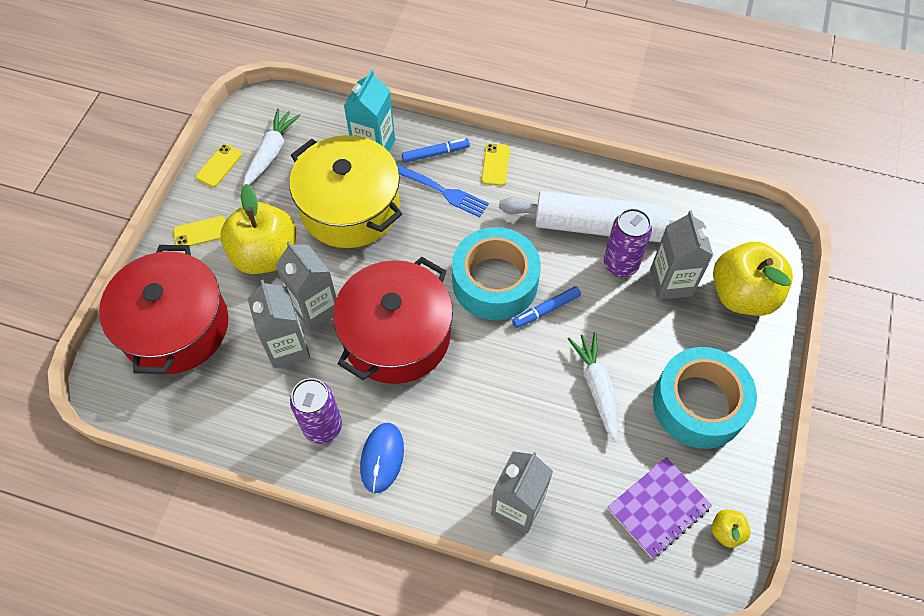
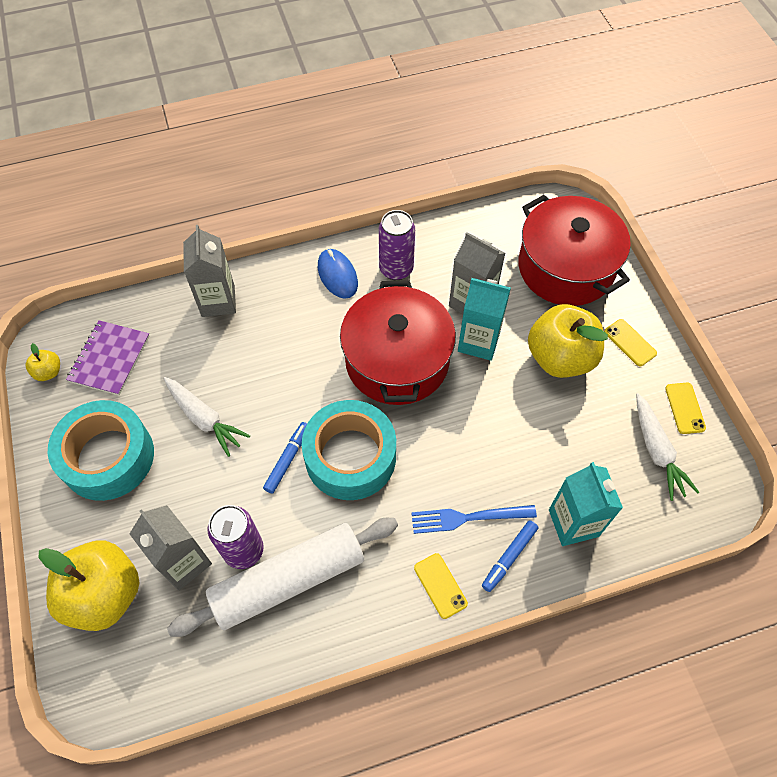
camera: 145 degrees right, 0 degrees up
(200, 232) = (630, 342): yellow phone -> yellow phone turned 75 degrees counterclockwise
(315, 309) = (478, 342): grey carton -> turquoise carton
(350, 208) = (534, 444): yellow pot -> none

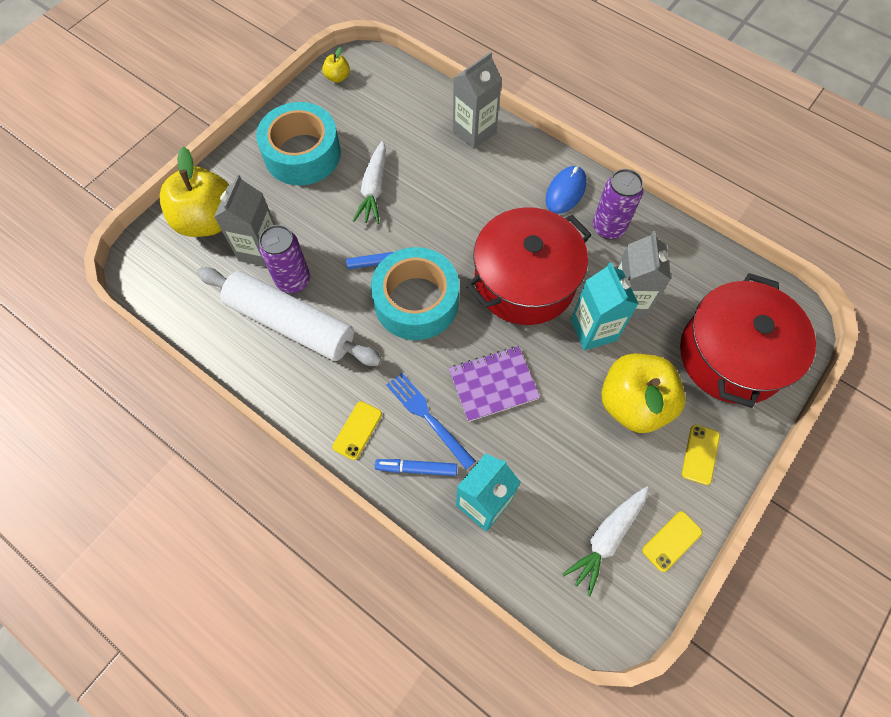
camera: 55 degrees right, 5 degrees up
(110, 359) = (374, 103): purple notebook -> purple notebook (493, 384)

